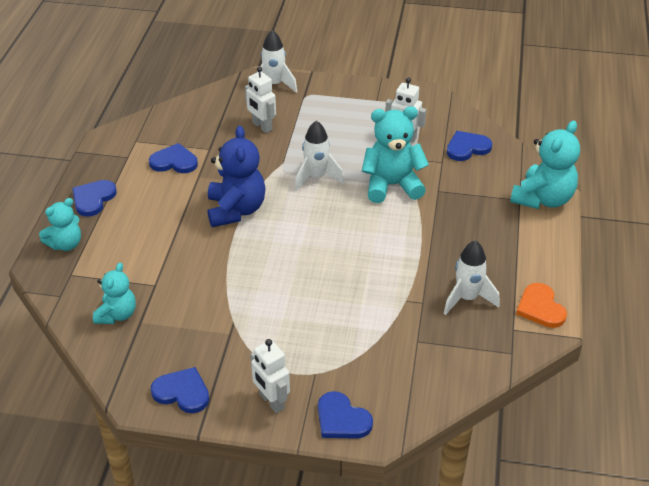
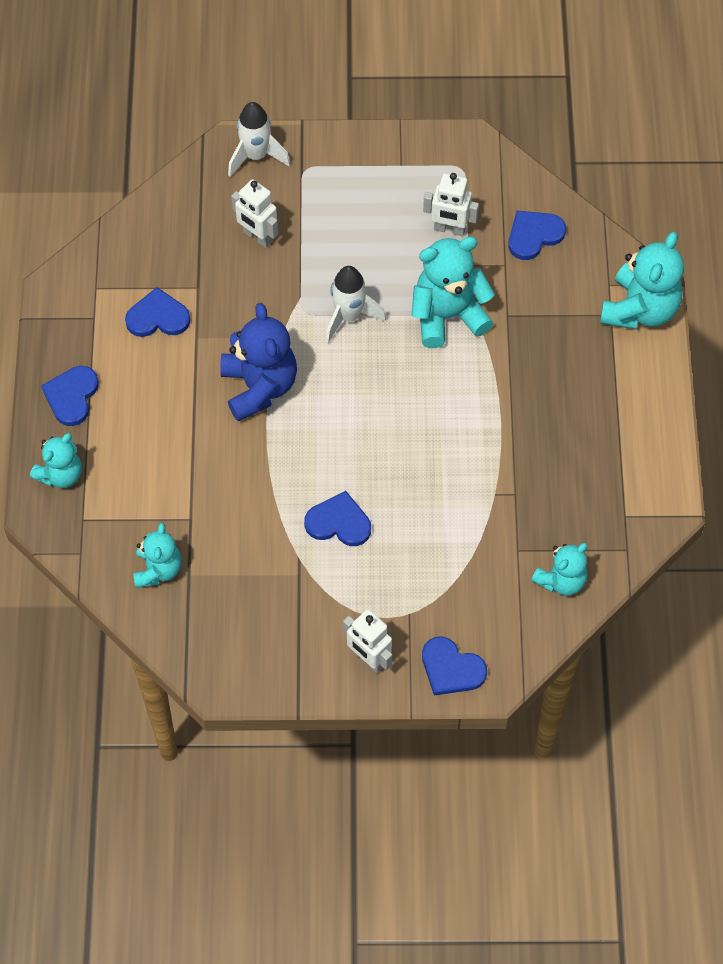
camera: 10 degrees left, 20 degrees up
(182, 392) = (265, 663): blue heart -> blue heart (338, 522)
(451, 367) = (561, 580): none -> turquoise teddy bear
(467, 298) = (566, 480): white rocket -> none
(540, 308) = (653, 480): orange heart -> none

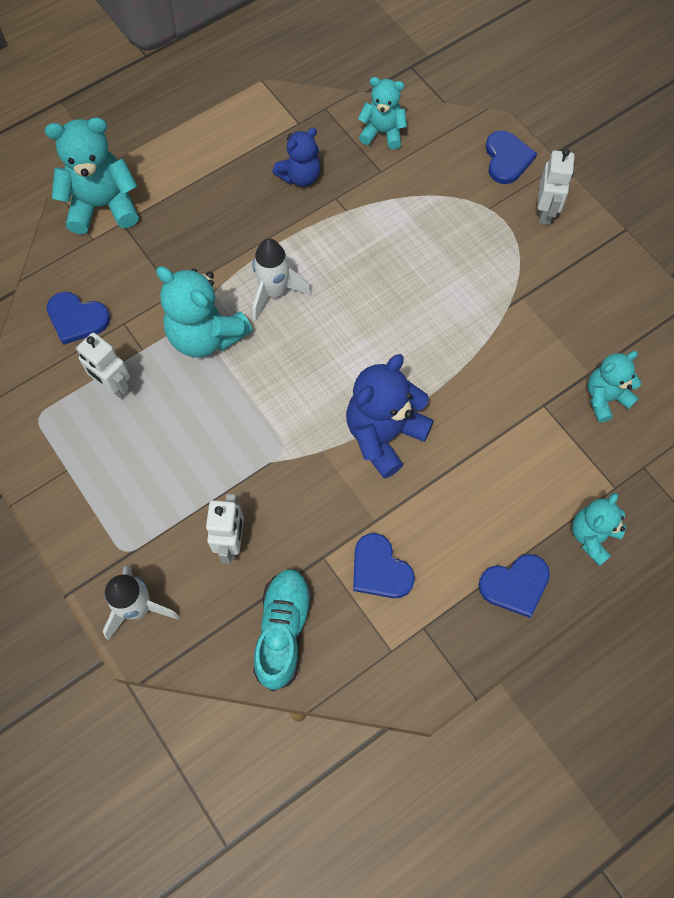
camera: 125 degrees left, 5 degrees up
(61, 474) = (592, 536): turquoise teddy bear -> turquoise teddy bear turned 60 degrees counterclockwise
(166, 231) = (283, 631): none -> turquoise shoe
(338, 522) = (456, 297): blue heart -> none
(349, 316) = (262, 410): white rocket -> white rocket (274, 292)
(449, 229) = (114, 386): white robot -> white robot turned 150 degrees clockwise
(560, 479) = (300, 176): none -> blue teddy bear

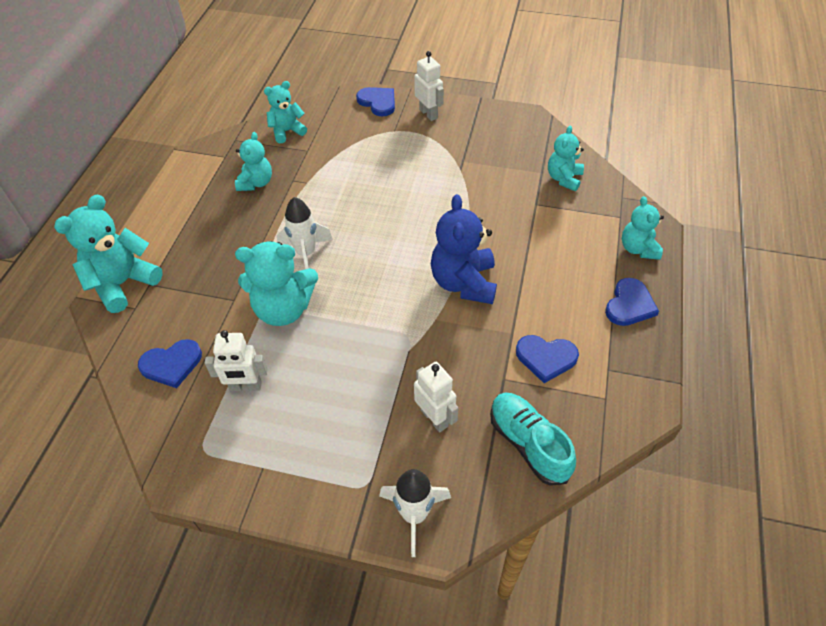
camera: 40 degrees left, 15 degrees down
(300, 176) = (256, 183): blue teddy bear -> turquoise teddy bear

